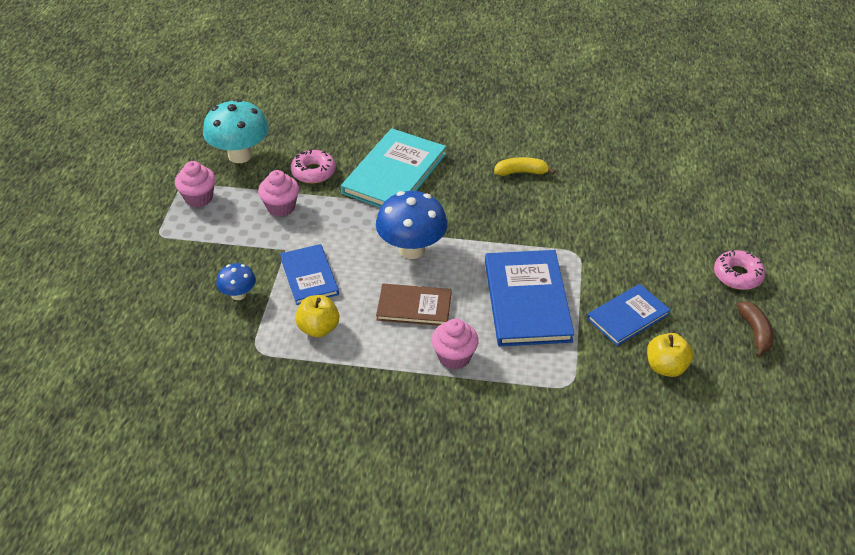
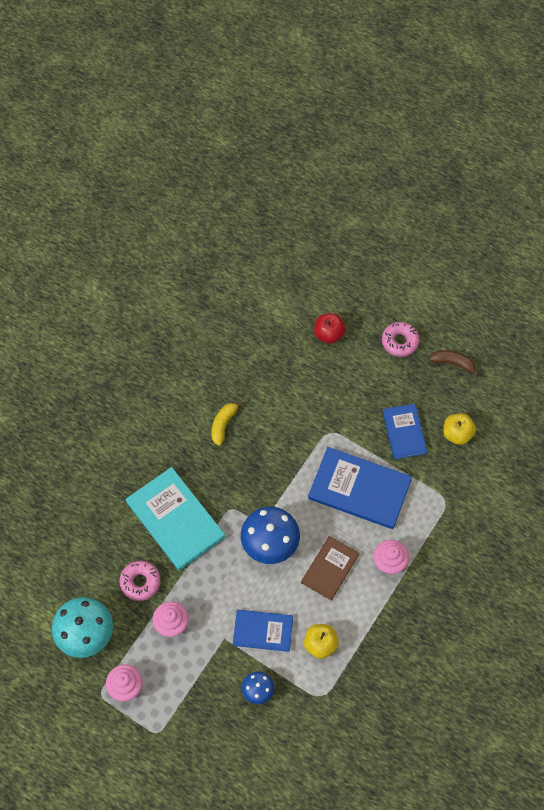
camera: 65 degrees left, 20 degrees up
(692, 215) = (329, 334): none -> red apple

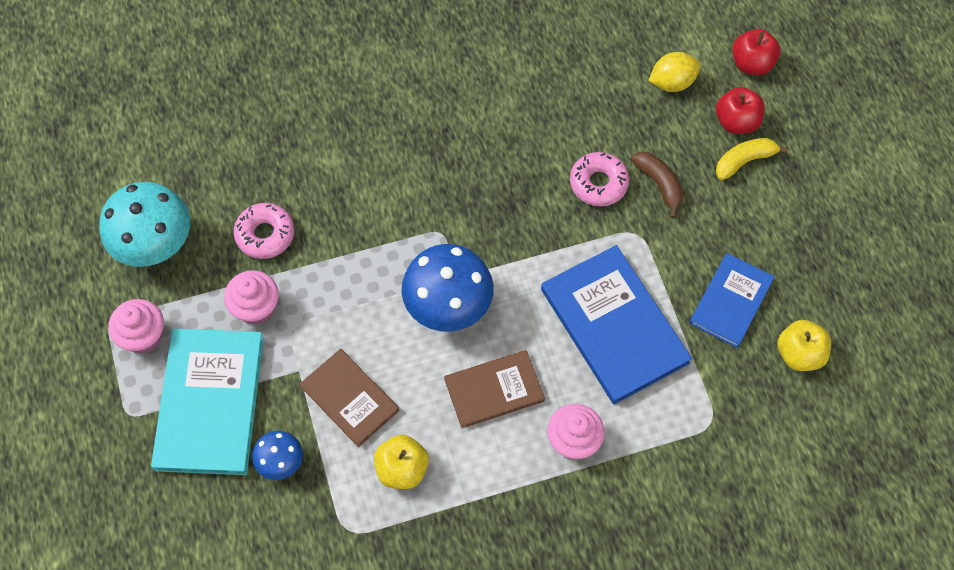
camera: 40 degrees right, 0 degrees up
(175, 520) = (366, 196): turquoise book -> turquoise book (210, 403)
(223, 424) = (517, 133): yellow banana -> yellow banana (744, 161)
(263, 631) = (349, 398): blue book -> brown book
(279, 336) = (672, 82): none -> yellow lemon
(310, 296) = (751, 64): none -> red apple
(400, 342) = (820, 192): pink donut -> pink donut (598, 183)
(453, 363) = (869, 266): brown banana -> brown banana (659, 184)

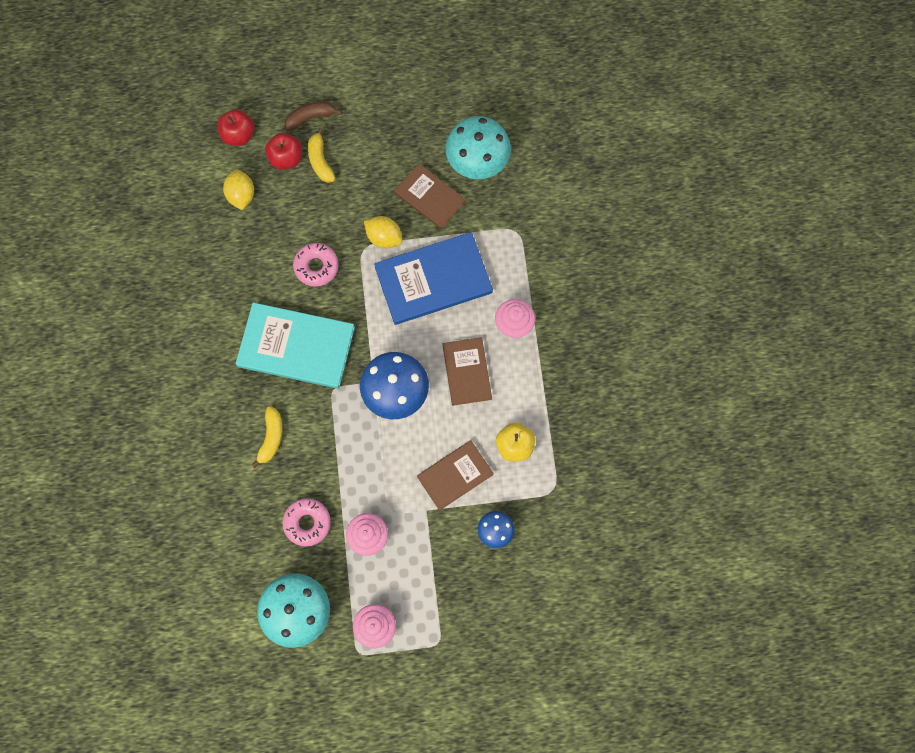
camera: 80 degrees left, 10 degrees up
(210, 403) = (440, 579): turquoise book -> turquoise book (296, 347)
(366, 175) = (271, 438): none -> yellow banana
(658, 255) = (384, 237): none -> yellow lemon
(659, 184) = (327, 224): brown banana -> brown banana (310, 118)
(731, 301) = (430, 197): blue book -> brown book
(799, 354) = (477, 163): yellow apple -> turquoise mushroom

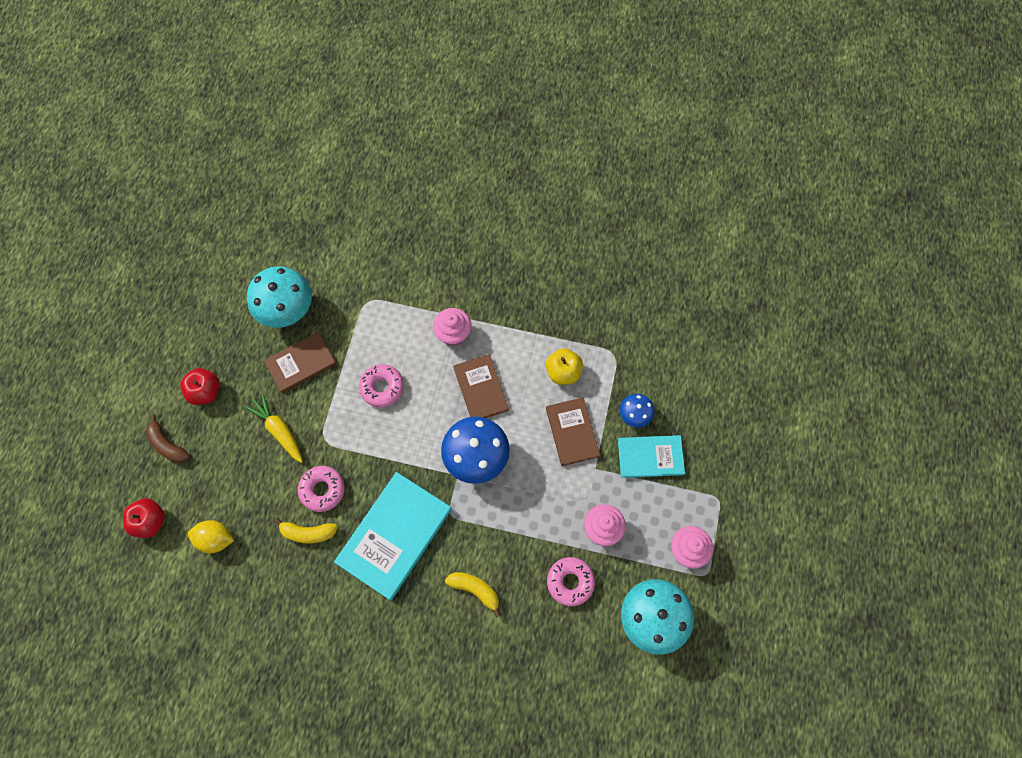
camera: 70 degrees left, 5 degrees down
(286, 158) = (198, 482): red apple -> red apple (205, 391)
(310, 118) = (167, 445): brown banana -> brown banana turned 45 degrees counterclockwise
(320, 161) = (216, 450): yellow banana -> yellow banana (308, 533)
(358, 206) = (279, 430): none -> yellow carrot
(384, 237) = (321, 417): yellow lemon -> none
(433, 280) = (382, 387): blue book -> pink donut
(457, 561) = (650, 457): none -> turquoise book
(467, 372) = (481, 389): brown book -> brown book turned 60 degrees clockwise

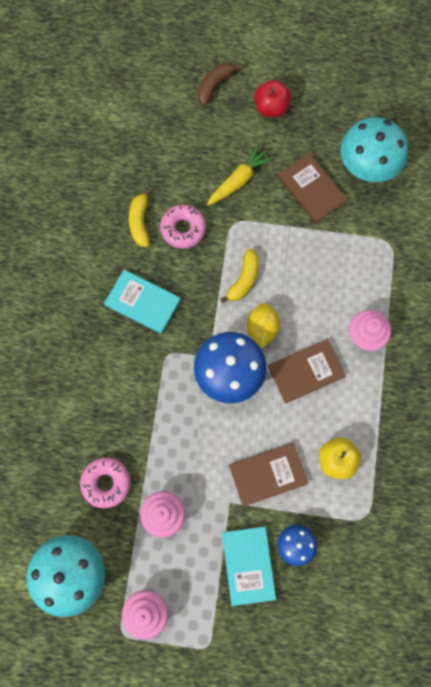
camera: 85 degrees right, 5 degrees up
(150, 521) = (142, 85): red apple -> none
(215, 539) = (129, 143): yellow lemon -> yellow lemon (262, 329)
(382, 387) = (295, 271): pink donut -> none
(394, 536) = (142, 302): turquoise book -> turquoise book, size x0.60
(475, 590) = (94, 386): yellow banana -> yellow banana (244, 280)

